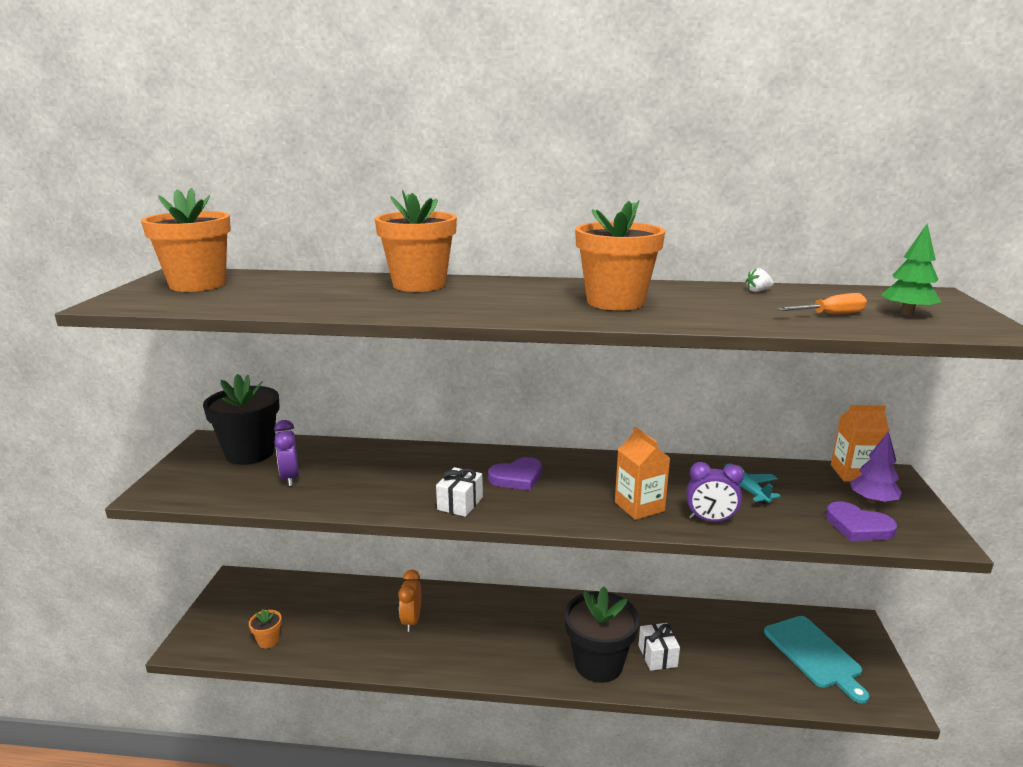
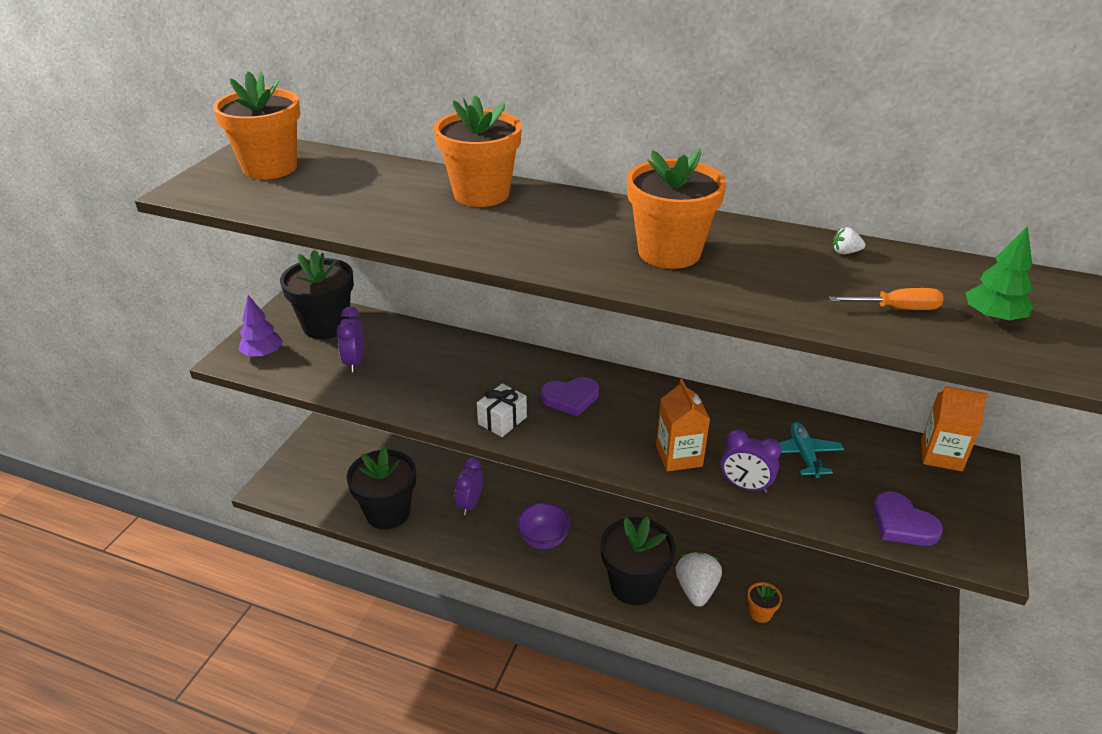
camera: 15 degrees right, 15 degrees up
(268, 640) = (337, 498): orange flower pot -> orange flower pot (760, 613)
(327, 644) = (388, 513): none -> black flower pot
(411, 621) = (470, 504): orange clock -> purple clock
(496, 639) = (543, 539): none -> purple bowl
(657, 656) = (696, 589): white gift -> white strawberry
(814, 654) = (863, 623): turquoise cutting board -> none
(872, 501) = (940, 495): purple tree -> purple tree (263, 354)

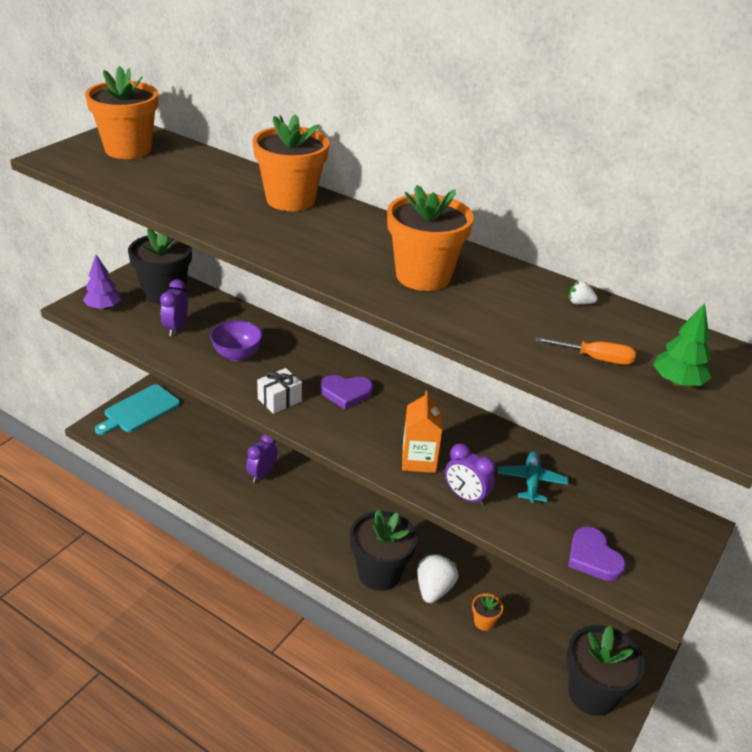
camera: 10 degrees right, 0 degrees up
(309, 461) = (139, 410): none -> turquoise cutting board
(388, 513) = (189, 467): black flower pot -> black flower pot (592, 693)
(543, 539) = (315, 517): purple bowl -> purple bowl (237, 355)
(941, 455) = (659, 508): orange carton -> none

